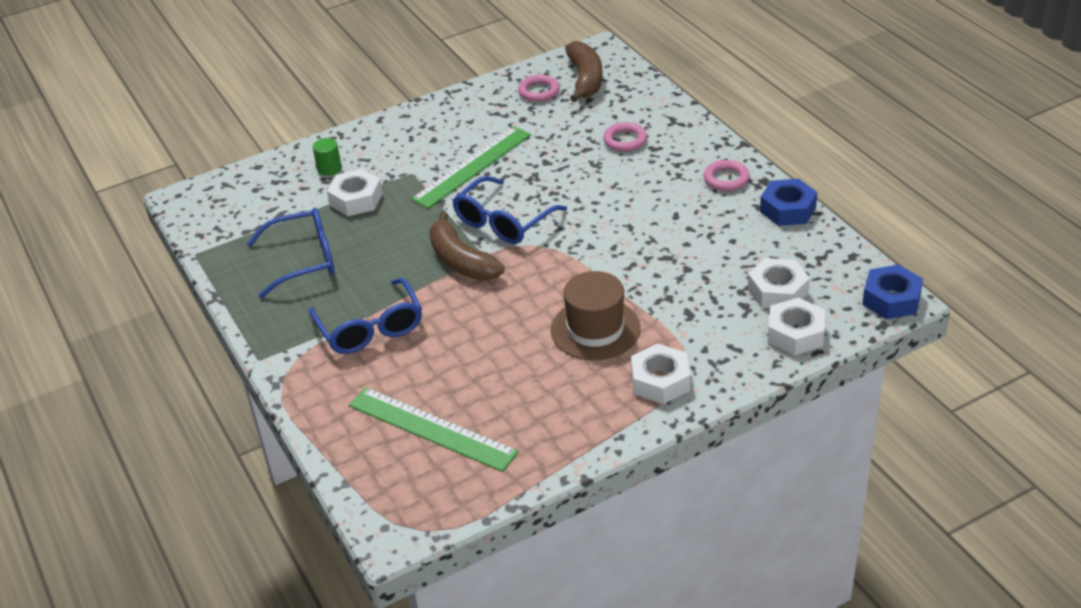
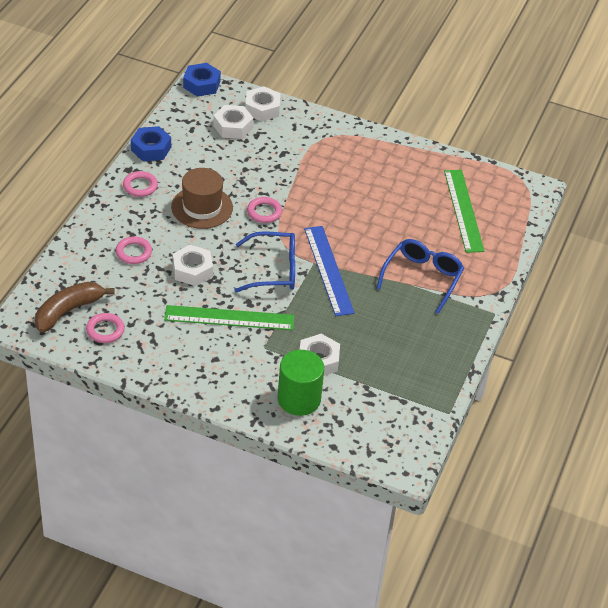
camera: 135 degrees left, 5 degrees up
(304, 260) = (399, 348): blue glasses -> none
(329, 168) = (299, 399): green cylinder -> green cylinder, size x1.98
(461, 261) = (328, 270): brown banana -> blue ruler
(595, 329) = (331, 183): brown hat -> brown hat (202, 207)
(598, 252) = (264, 212): none -> pink ring
(660, 381) = (345, 143): white nut -> white nut (192, 270)

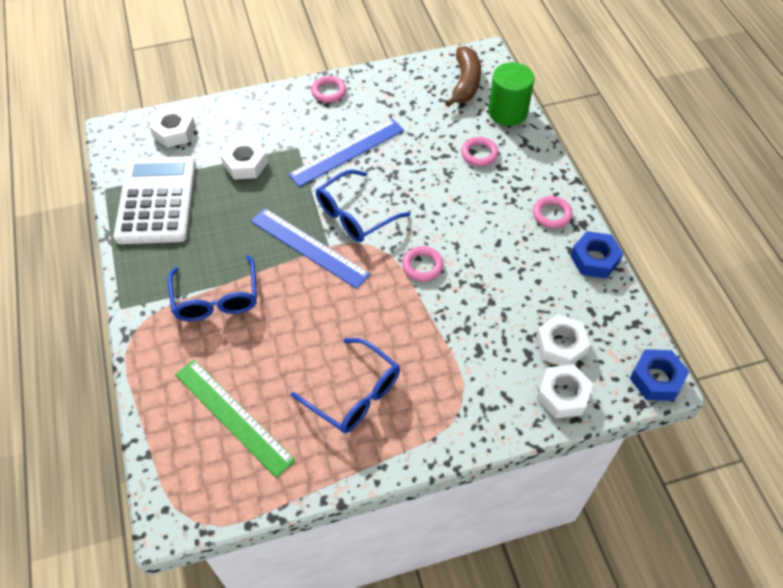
camera: 145 degrees right, 10 degrees up
(105, 330) = (424, 87): pink ring -> pink ring (329, 92)
(192, 270) = (418, 170): white nut -> white nut (174, 132)
(202, 207) = (479, 231): brown hat -> none
(229, 318) = (347, 152): green ruler -> blue ruler
(299, 399) = (234, 127): green cylinder -> green cylinder (507, 112)
(380, 177) = (355, 394): none -> blue glasses
(413, 375) = (157, 200): none -> white calculator

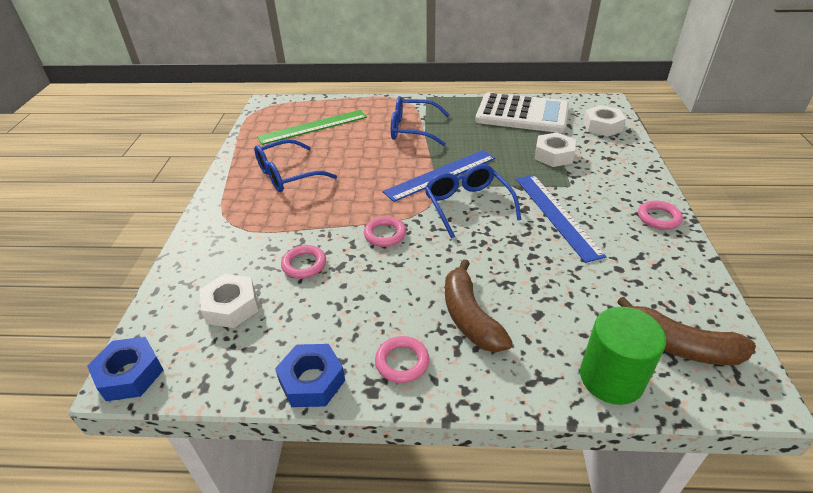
camera: 110 degrees right, 15 degrees down
(479, 154) = (530, 320): pink ring -> pink ring (304, 264)
(492, 187) = (469, 317): none -> brown banana
(562, 395) = (183, 290): white nut -> none

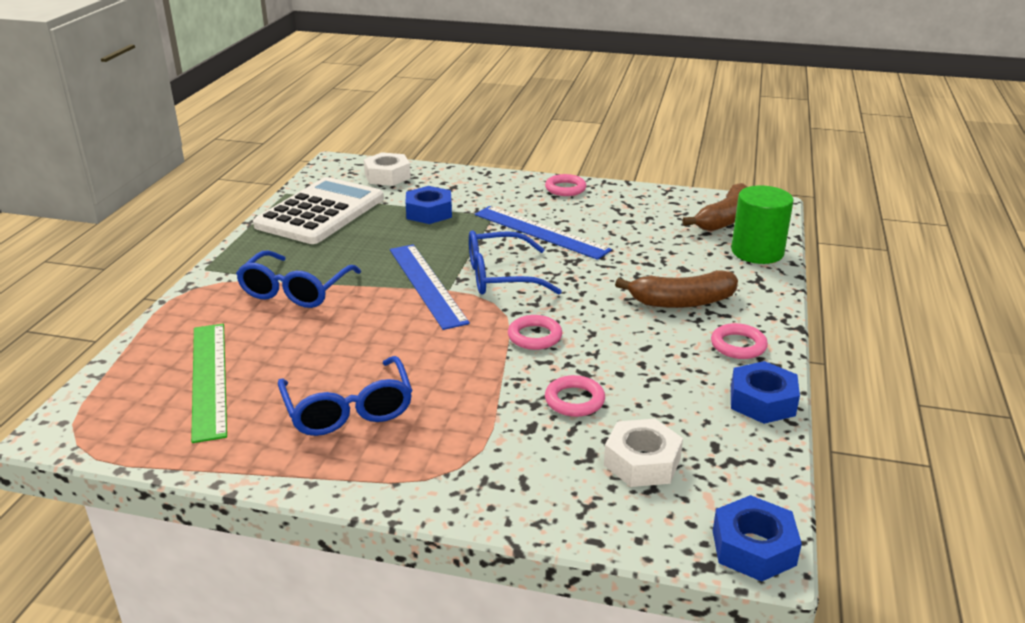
camera: 80 degrees left, 10 degrees down
(553, 155) = (429, 212): white nut -> blue nut
(556, 215) = (540, 232): blue ruler -> blue ruler turned 45 degrees clockwise

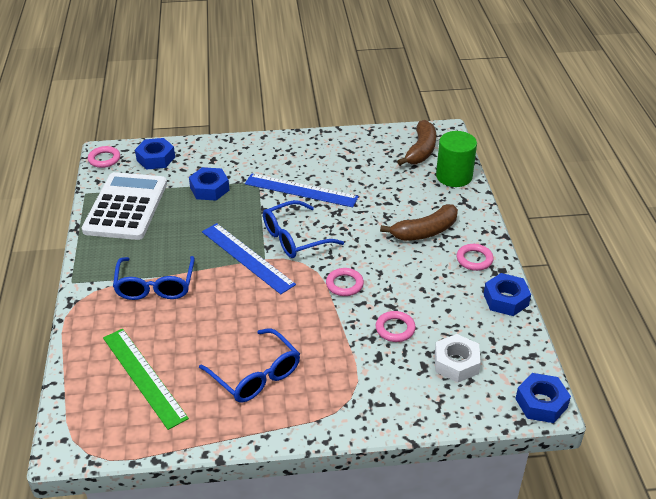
camera: 20 degrees left, 10 degrees up
(387, 176) = (156, 158): white nut -> blue nut
(565, 189) = (297, 144): pink ring -> pink ring (104, 159)

